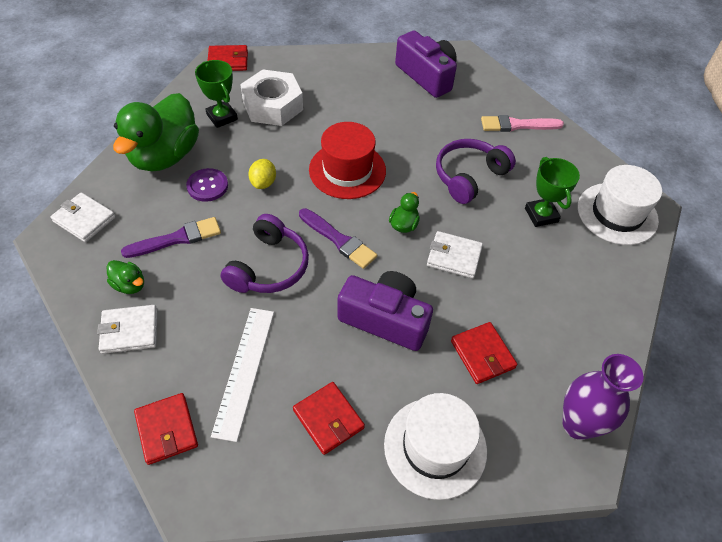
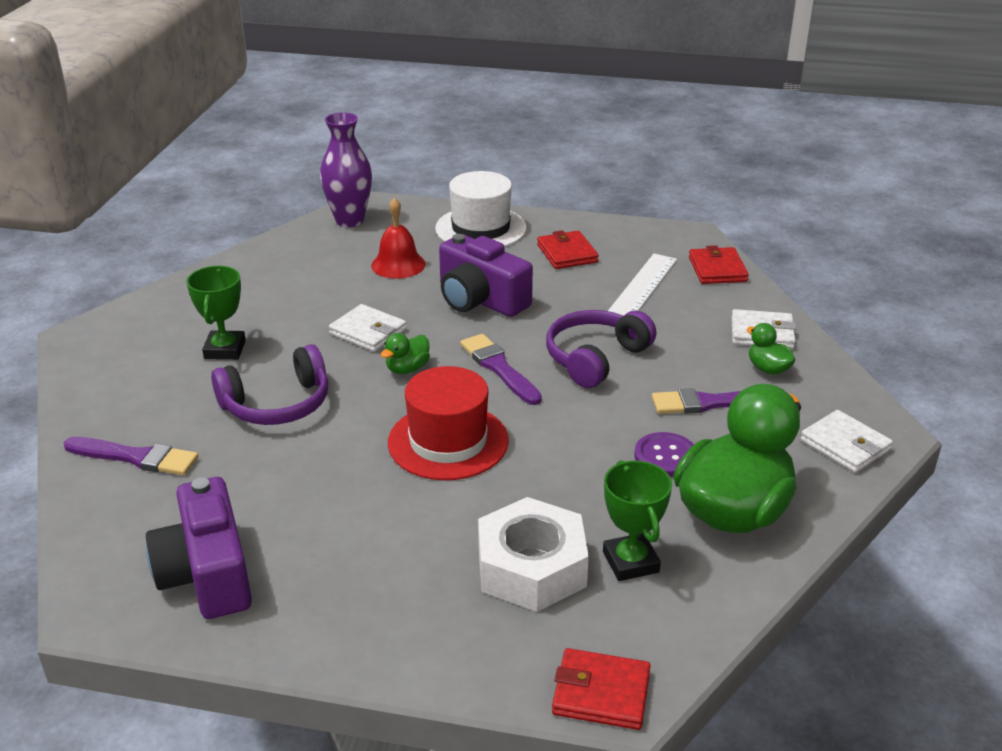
camera: 160 degrees left, 20 degrees down
(263, 183) = (580, 446): yellow lemon -> none
(482, 354) = (398, 264): red wallet -> red bell
(517, 125) = (136, 457): pink brush -> purple brush
(617, 213) = (129, 336): white hat -> none

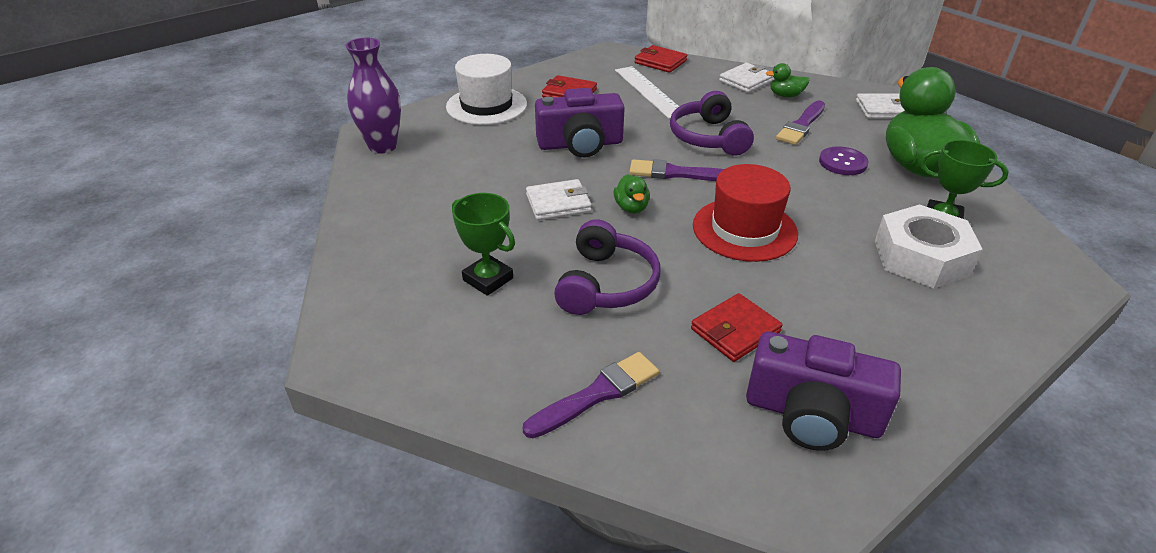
camera: 50 degrees left, 5 degrees up
(398, 264) = (482, 154): red bell -> none
(601, 693) = (1068, 286): red wallet -> red wallet (735, 330)

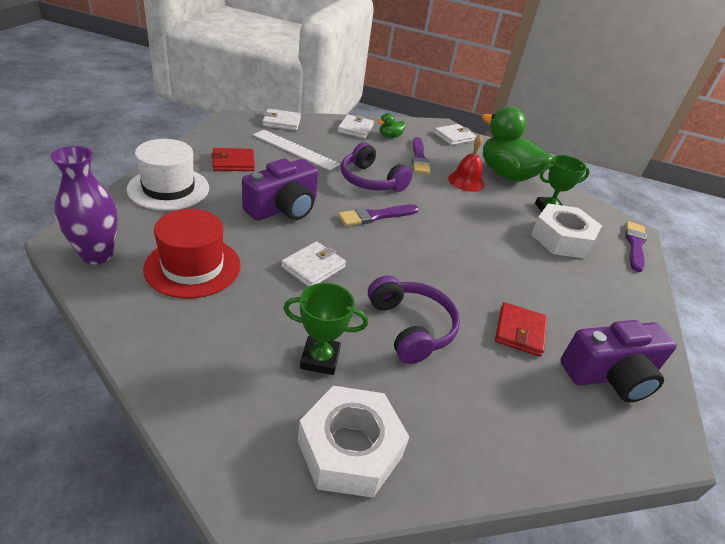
camera: 40 degrees left, 0 degrees up
(445, 355) = (350, 449): none -> white nut
(597, 394) = (487, 425): purple brush -> purple brush (635, 245)
(631, 208) = (370, 254): green duck -> none
(660, 62) = (281, 122): red wallet -> white wallet
(744, 229) = (456, 249): red hat -> red hat (193, 267)
(842, 162) = (466, 181): purple button -> red bell

